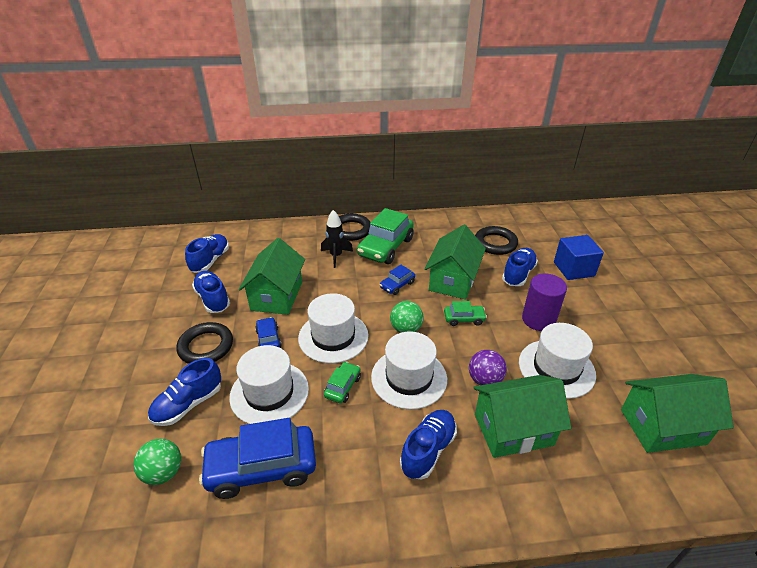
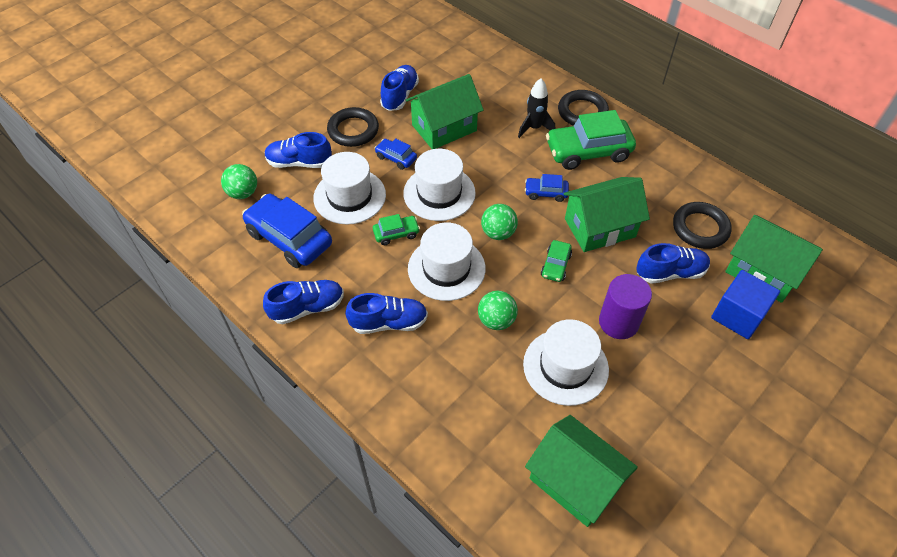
camera: 50 degrees right, 15 degrees up
(210, 261) = (436, 60): blue shoe -> blue shoe (307, 308)
(268, 339) = (396, 158): blue car -> blue car turned 90 degrees counterclockwise
(464, 319) = (555, 265): green car -> green car turned 60 degrees clockwise
(485, 380) = (496, 320): purple ball -> green ball
(513, 429) = (461, 368): green house -> green house (762, 272)

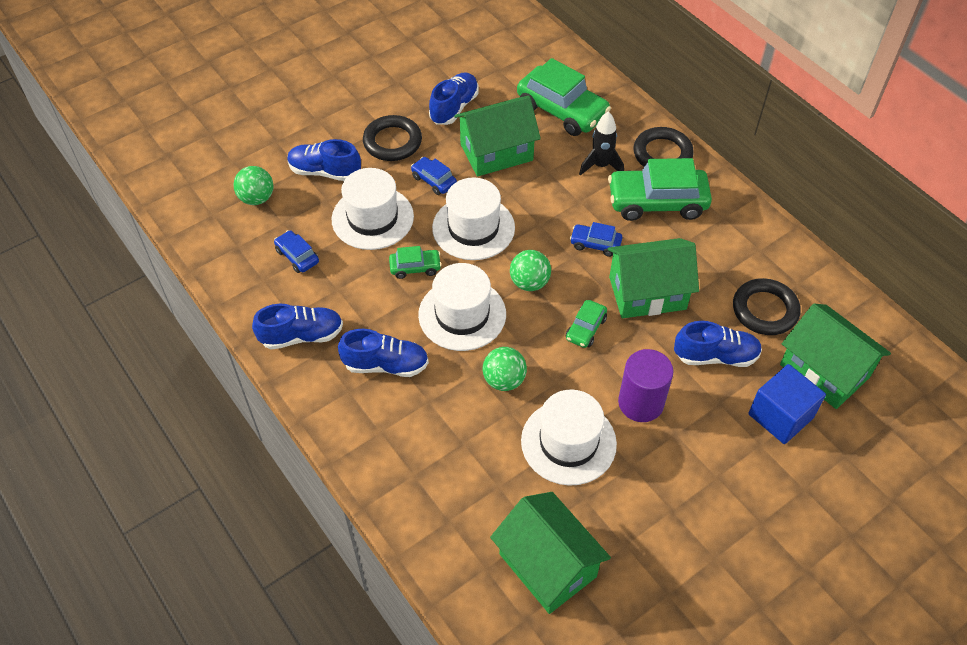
camera: 10 degrees right, 0 degrees up
(289, 238) = (297, 256): blue car -> blue car, size x0.49
(491, 87) = (562, 110): none -> green car

